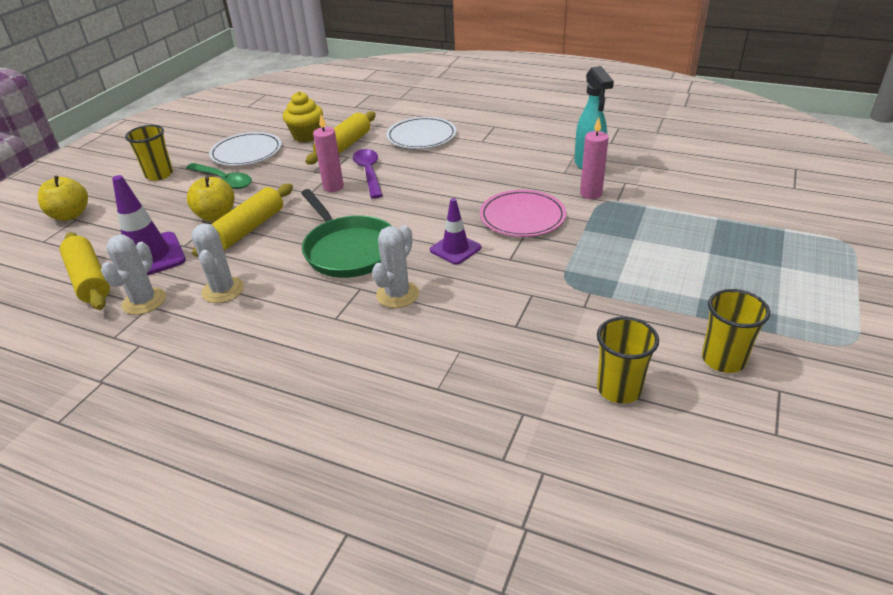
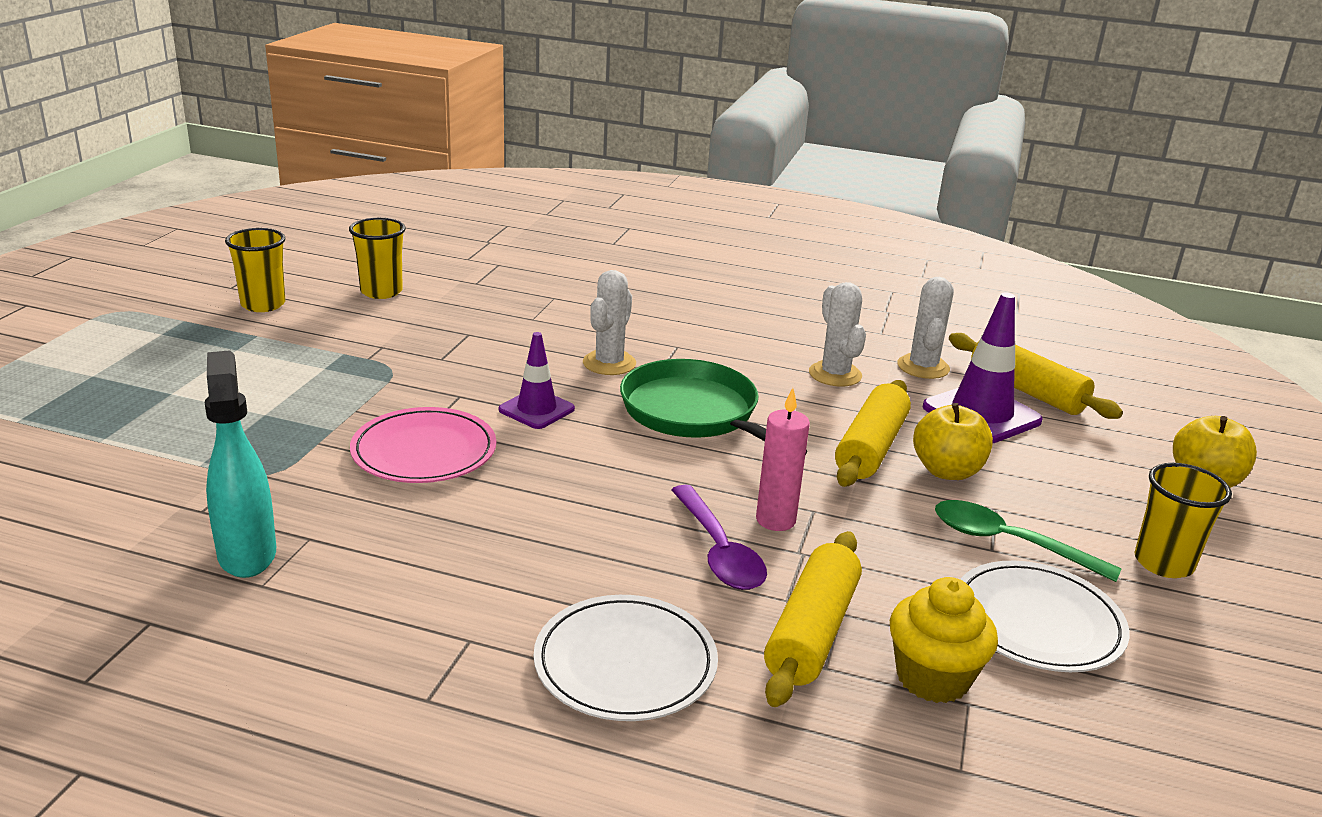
camera: 170 degrees right, 10 degrees down
(591, 194) = (284, 488): pink candle -> none

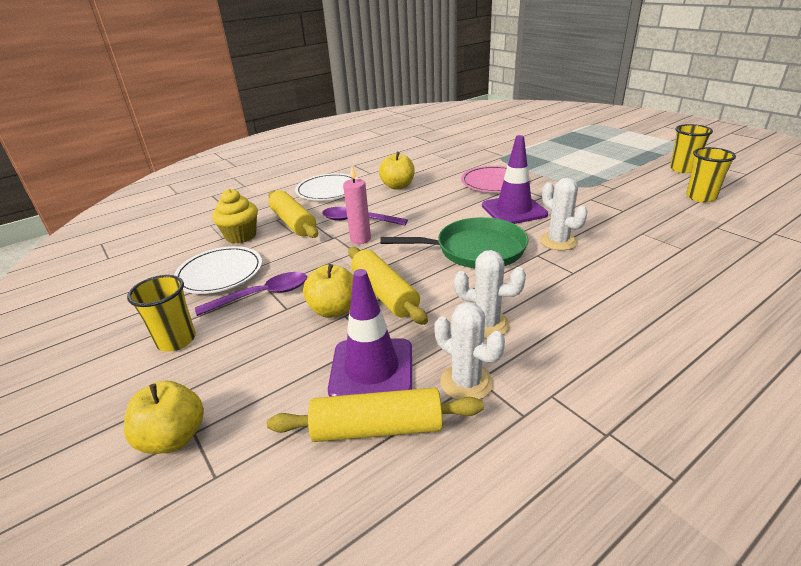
camera: 130 degrees right, 5 degrees up
(247, 554) = (451, 152): turquoise spray bottle -> none
(524, 561) = (398, 186): none -> yellow apple
(536, 409) = (514, 210): purple traffic cone -> purple traffic cone, size x1.60
(1009, 543) = (262, 295): green spoon -> purple spoon

